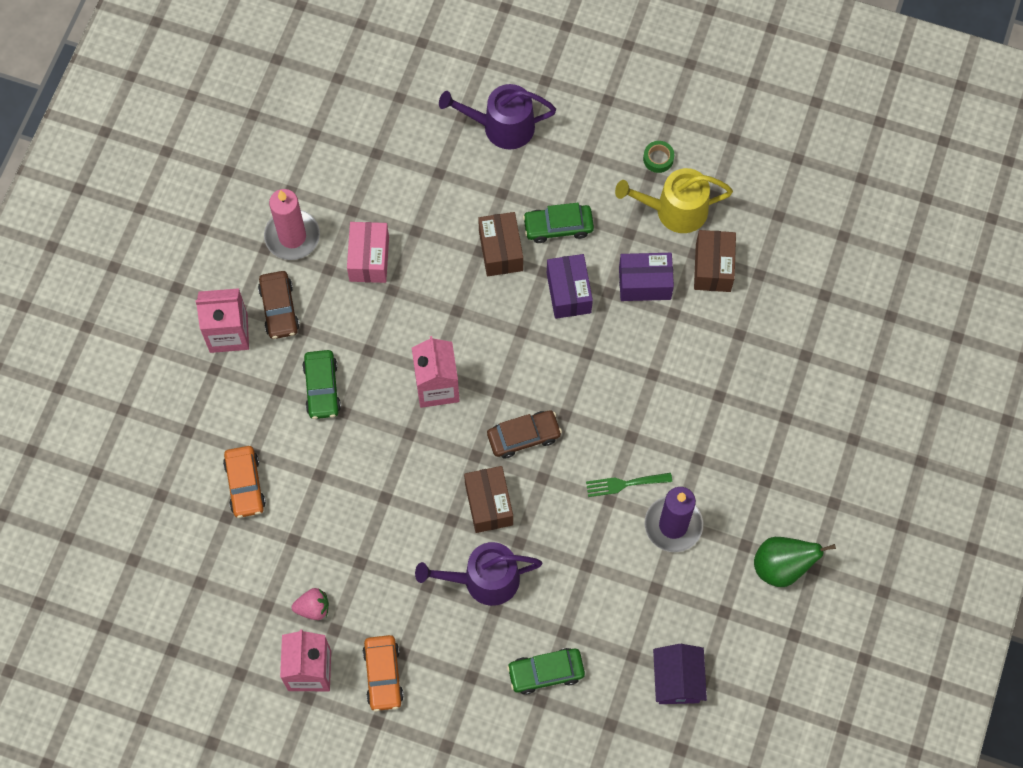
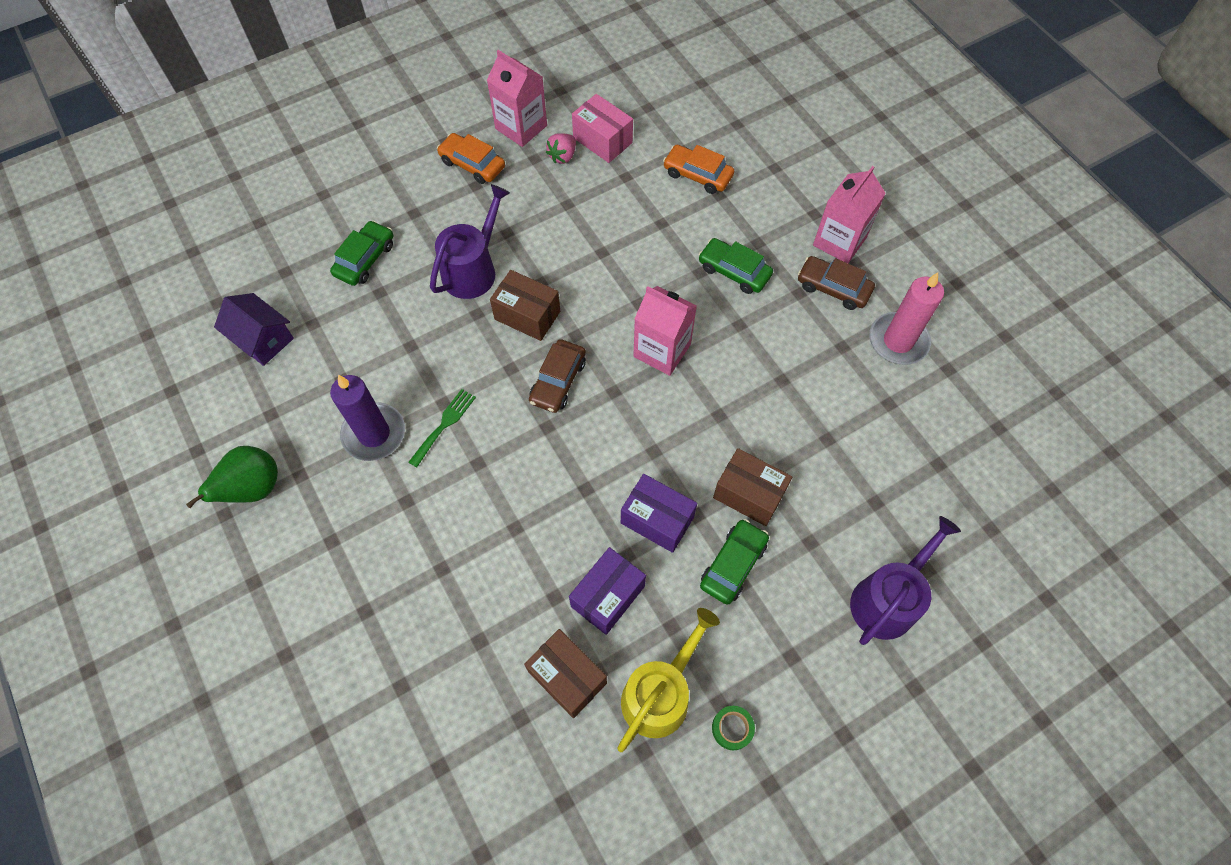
camera: 130 degrees right, 5 degrees down
(369, 259) = (828, 383): pink box -> pink box (602, 140)

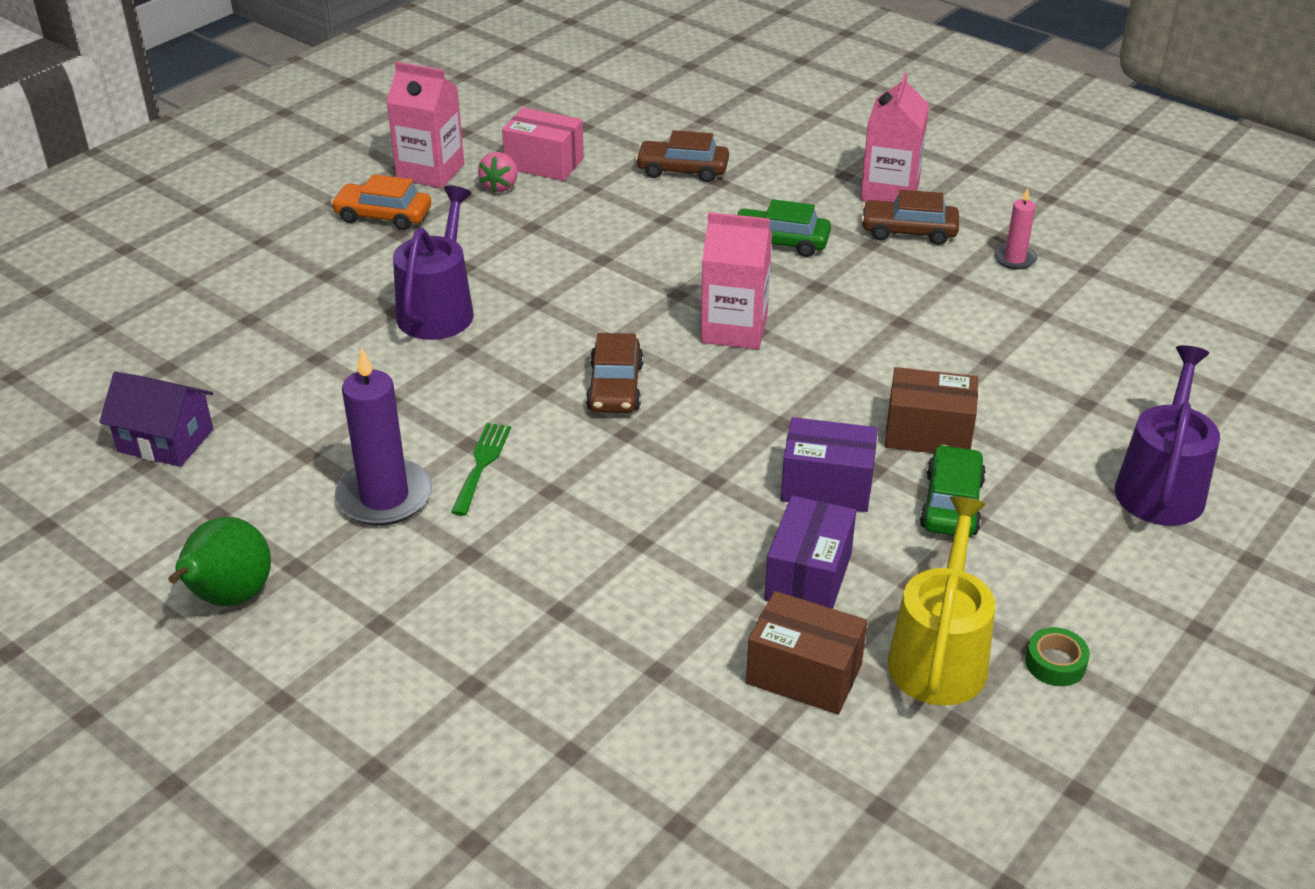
camera: 20 degrees left, 25 degrees down
(365, 259) = (279, 331): green car -> none
(527, 315) = (537, 336): brown box -> none
(697, 175) = (682, 170): orange car -> brown car
(898, 341) = (1014, 259): pink candle -> pink candle, size x0.54

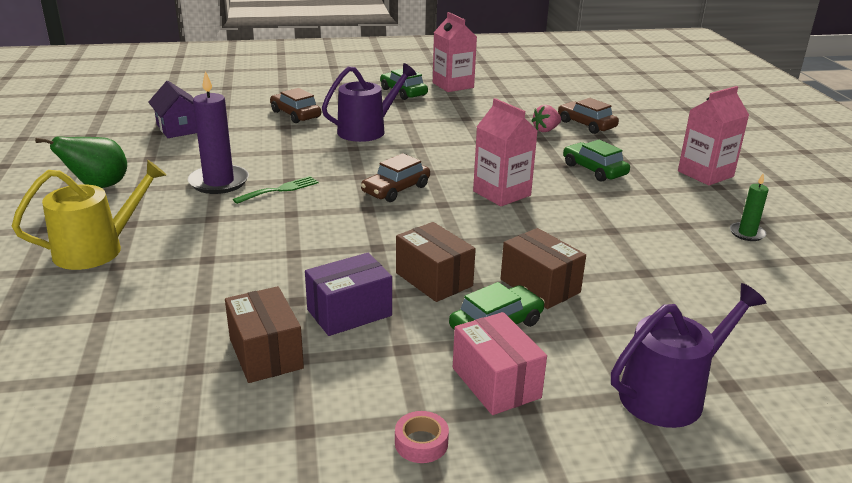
camera: 40 degrees right, 10 degrees down
(383, 216) = (403, 92): orange car -> green car
(500, 186) = (477, 100): pink strawberry -> pink strawberry (546, 130)
(544, 163) = (514, 99): pink box -> pink box (496, 382)
(827, 486) = (434, 279): purple box -> brown box
(908, 231) = (688, 194): brown car -> brown car (295, 114)
(939, 655) = (355, 392): yellow watering can -> yellow watering can (97, 249)
(1014, 259) = (747, 233): pink candle -> green candle
(1055, 663) = (421, 443): green tape -> pink tape

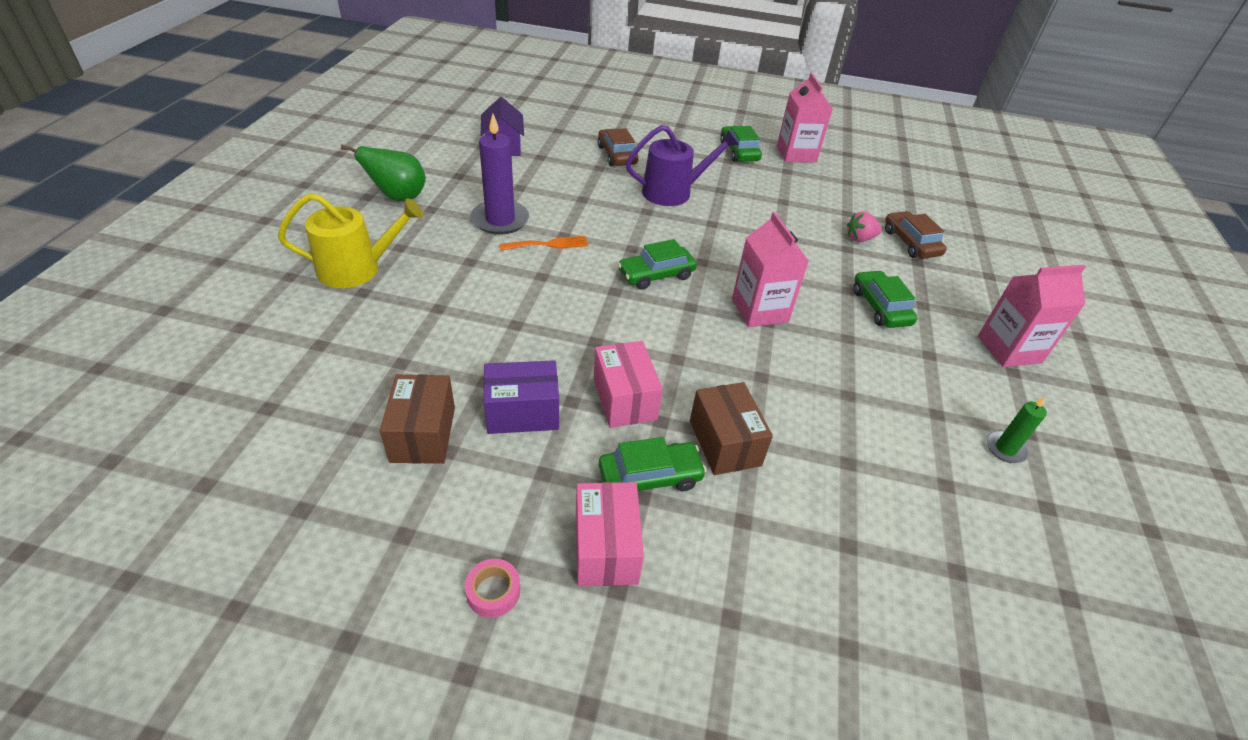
camera: 20 degrees right, 15 degrees up
(280, 190) = (548, 244): green fork -> orange fork
(396, 189) = (656, 275): brown car -> green car
(434, 279) = (624, 399): brown box -> pink box
(669, 394) = (773, 633): purple watering can -> none

